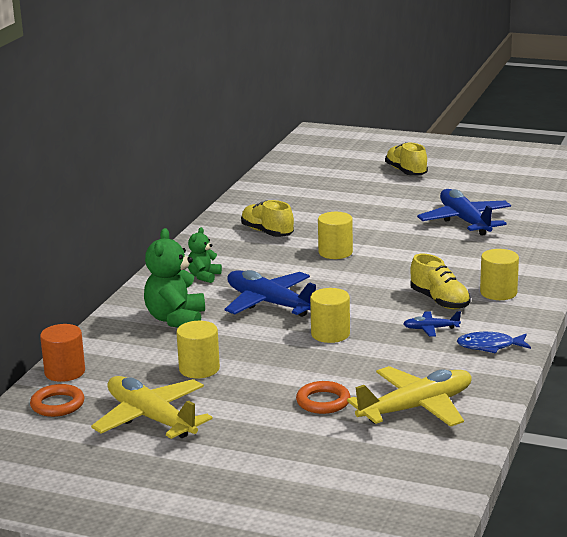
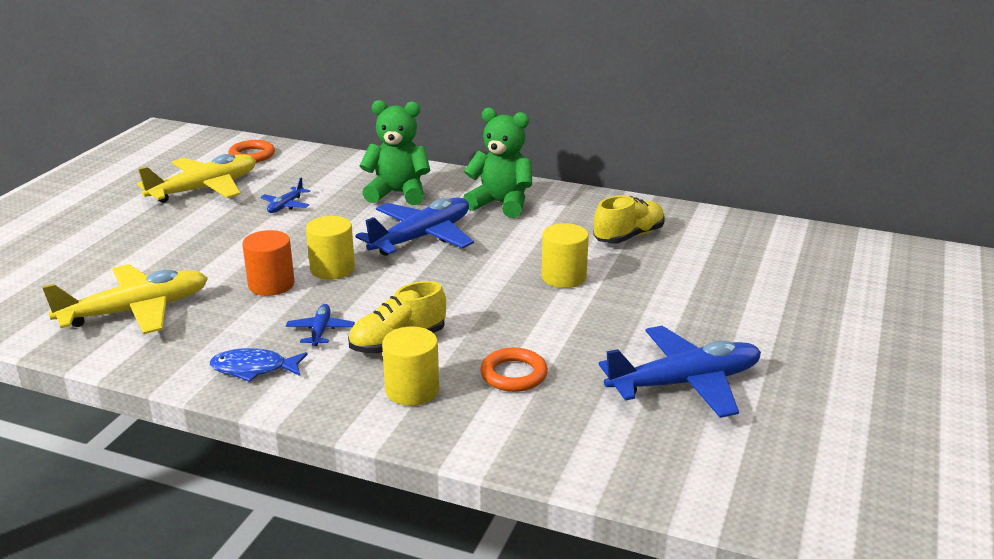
camera: 90 degrees right, 5 degrees up
(65, 372) = (309, 155): orange cylinder -> orange cylinder (271, 285)
(199, 369) = (285, 206): yellow cylinder -> blue plane
(204, 276) = (501, 204): green teddy bear -> green teddy bear, size x1.74
(323, 401) = (183, 262): orange ring -> orange ring (513, 374)
(406, 172) = (896, 343): yellow shoe -> none
(416, 408) = (136, 311): yellow plane -> yellow plane turned 90 degrees counterclockwise
(490, 346) = (254, 369): blue fish -> blue fish turned 90 degrees counterclockwise

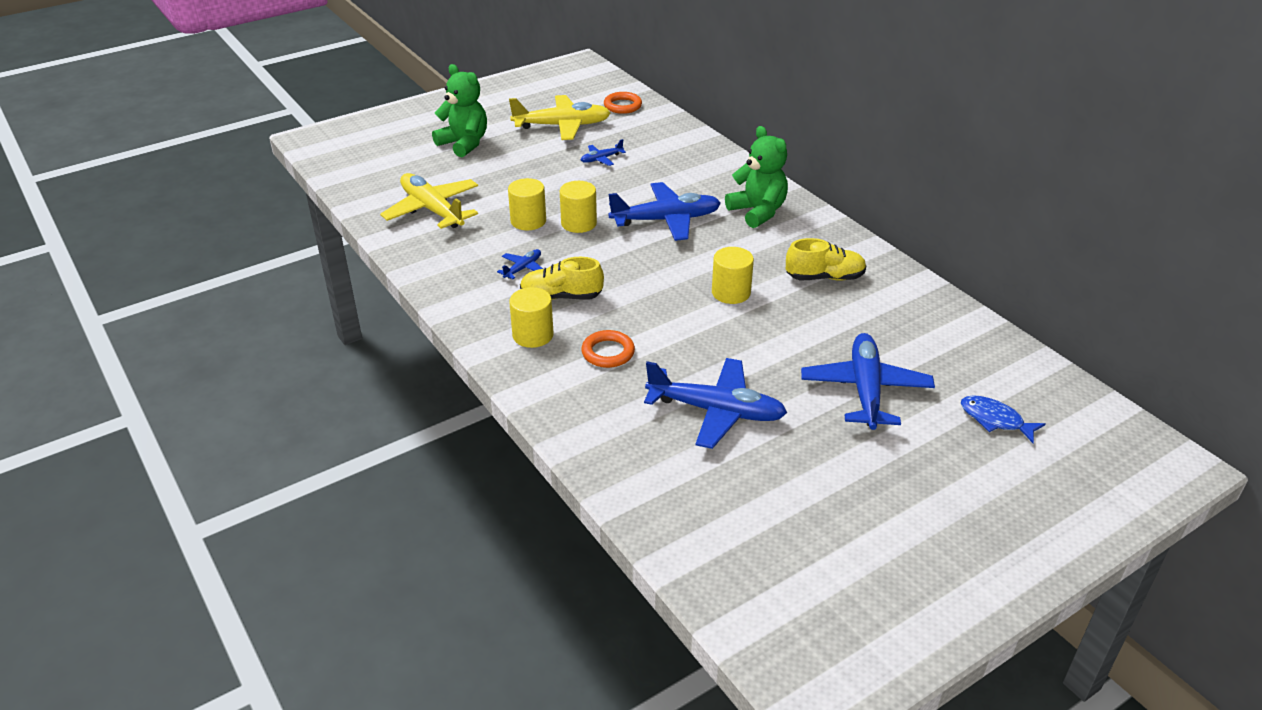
camera: 35 degrees right, 10 degrees up
(136, 311) = (432, 210): yellow plane -> yellow plane turned 135 degrees counterclockwise
(254, 369) = (458, 279): blue fish -> blue fish (995, 420)
(271, 285) = (528, 221): orange cylinder -> yellow cylinder
(398, 193) = (690, 175): green teddy bear -> green teddy bear (464, 144)
(781, 311) = (865, 389): none -> blue plane

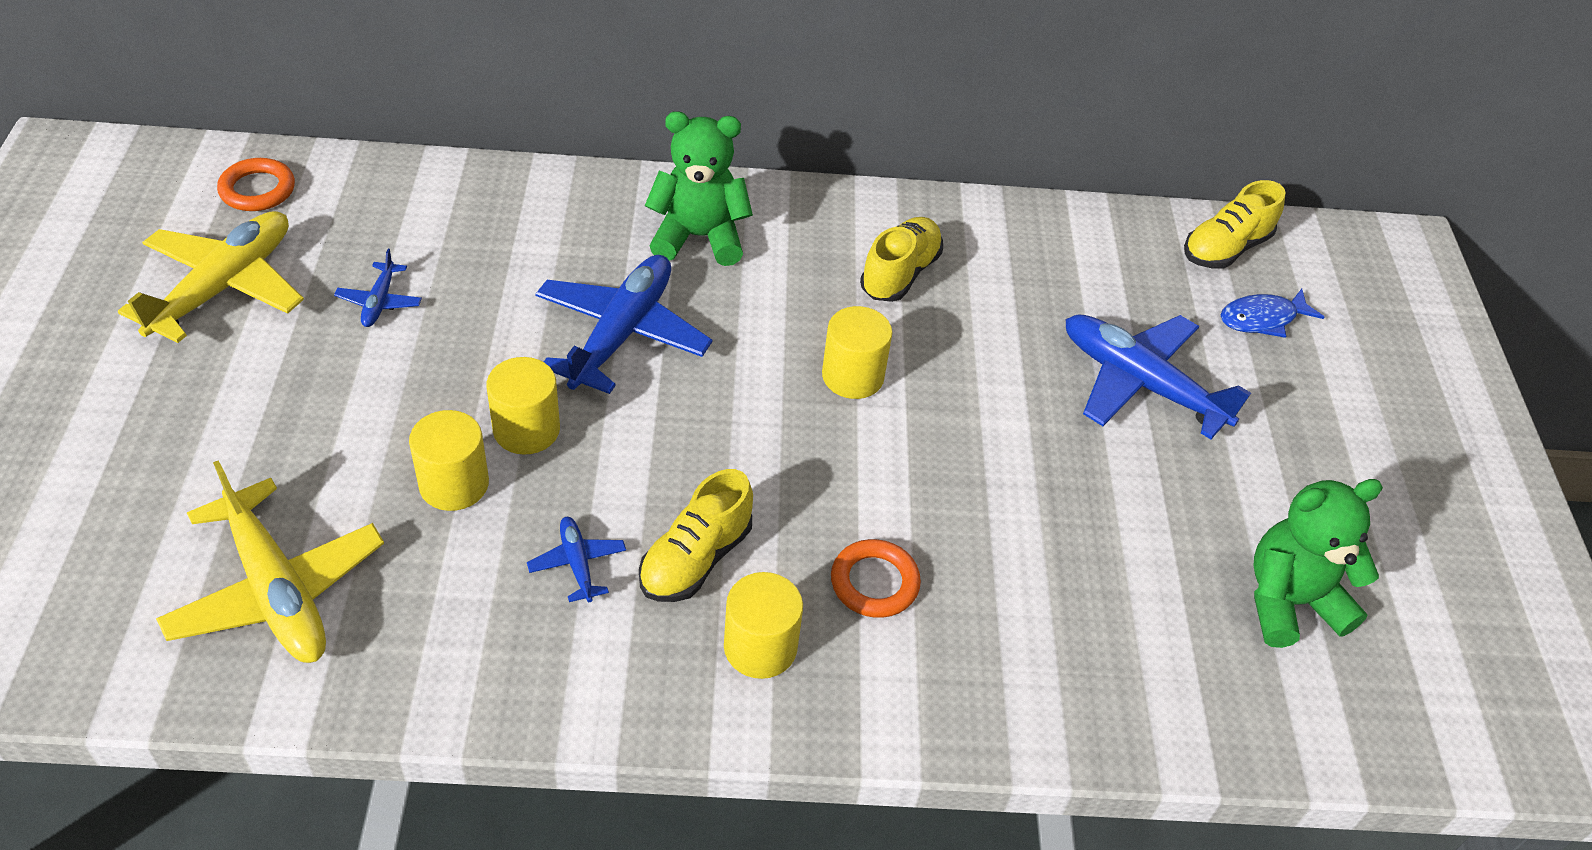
camera: 60 degrees left, 10 degrees up
(432, 210) = (276, 590): yellow plane -> yellow plane turned 120 degrees counterclockwise
(464, 144) = (115, 434): green teddy bear -> green teddy bear (1289, 602)
(716, 411) = (1083, 544): blue plane -> none
(1035, 383) = (1225, 249): none -> yellow shoe

